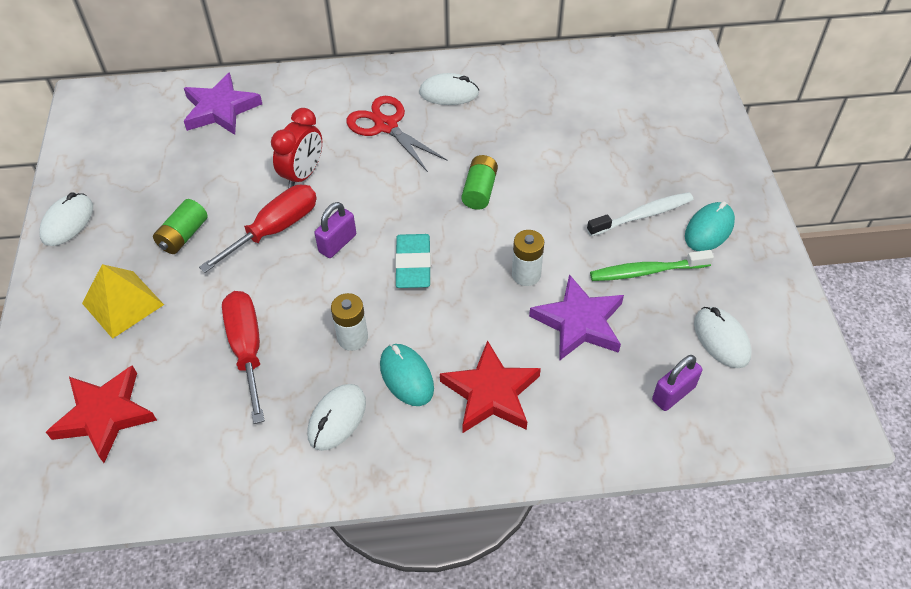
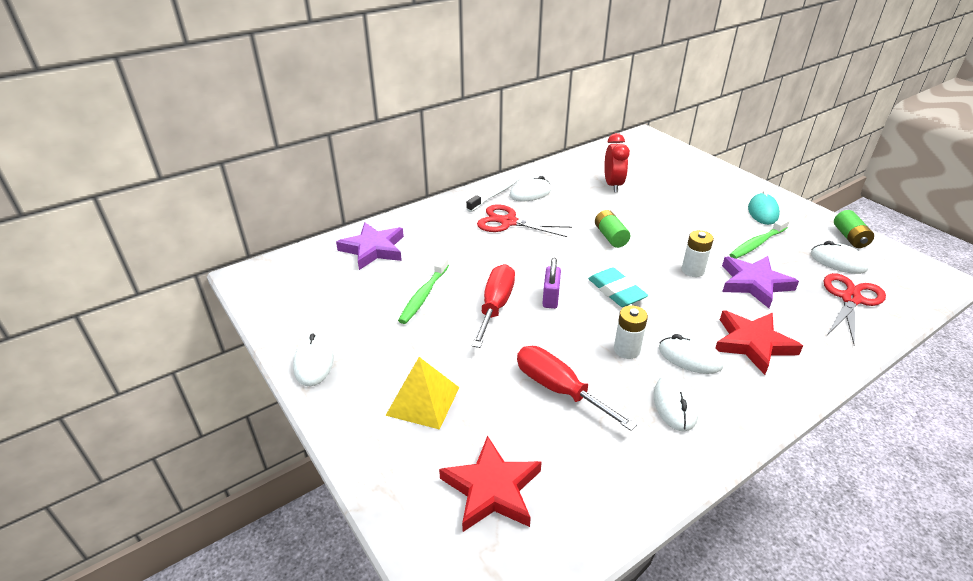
camera: 30 degrees left, 15 degrees down
(183, 235) = (427, 335): green battery -> green battery (849, 237)
(219, 187) = (423, 295): none -> green toothbrush
(303, 175) = (480, 267): red clock -> red clock (612, 185)
(406, 376) = (689, 357): turquoise mouse -> white mouse
(643, 215) = (720, 217): white toothbrush -> white toothbrush (495, 194)
(673, 393) = (850, 299): purple padlock -> red scissors

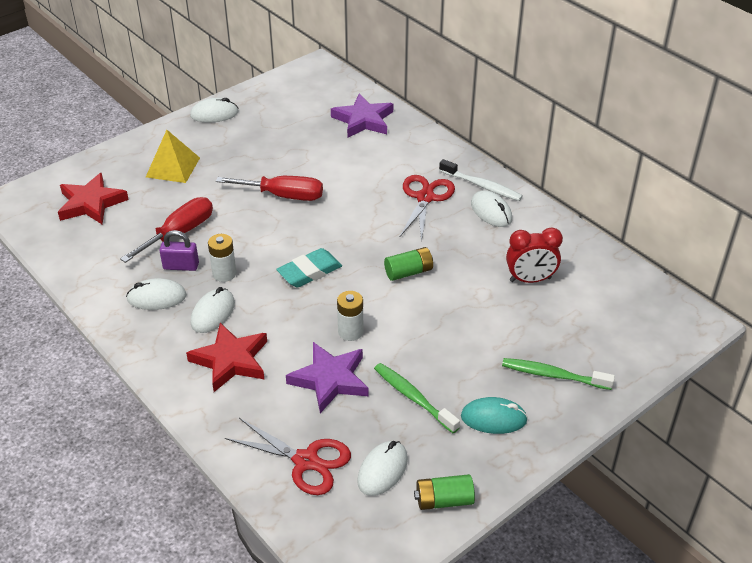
camera: 85 degrees right, 5 degrees up
(423, 295) = (296, 155): green toothbrush -> green toothbrush (553, 375)
(550, 298) = (296, 228): purple padlock -> purple padlock (181, 266)

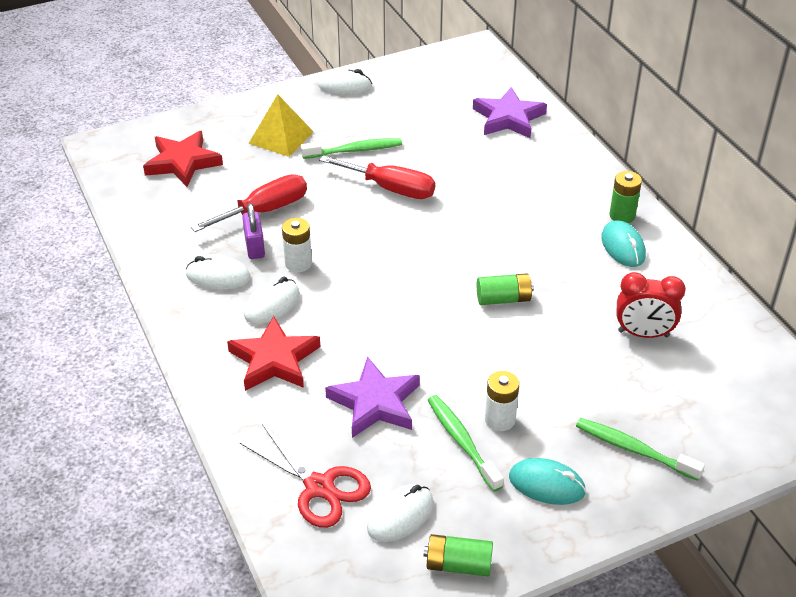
camera: 15 degrees right, 0 degrees up
(181, 266) = (254, 247): purple padlock -> purple padlock turned 60 degrees clockwise
(242, 168) = (355, 150): none -> green toothbrush
(309, 272) = (392, 278): turquoise eraser -> none
(350, 332) = (415, 354): white battery -> white battery (500, 419)
(425, 198) = (550, 218): red scissors -> none
(482, 186) = (622, 215): white toothbrush -> green battery
(491, 212) = (623, 247): white mouse -> turquoise mouse

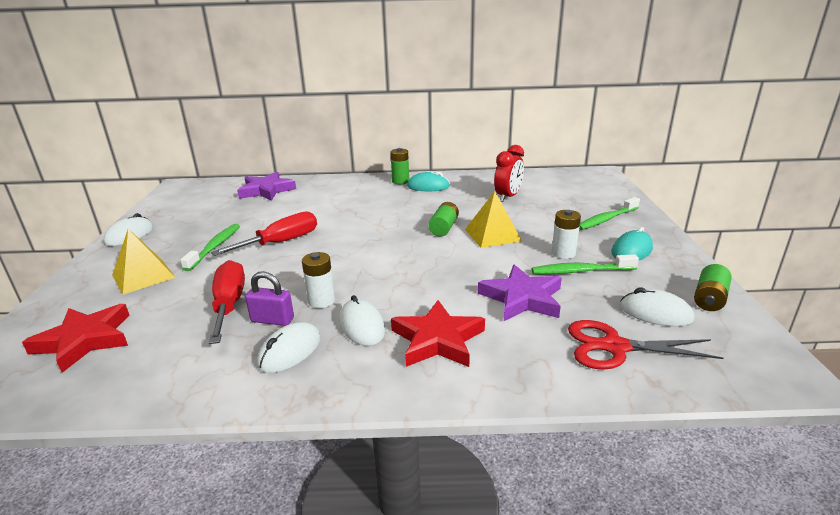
camera: 65 degrees left, 15 degrees down
(319, 487) = (615, 347): red scissors -> red scissors turned 150 degrees counterclockwise
(400, 515) = (655, 313): white mouse -> white mouse turned 45 degrees counterclockwise
(511, 346) = (492, 235): none -> yellow pyramid

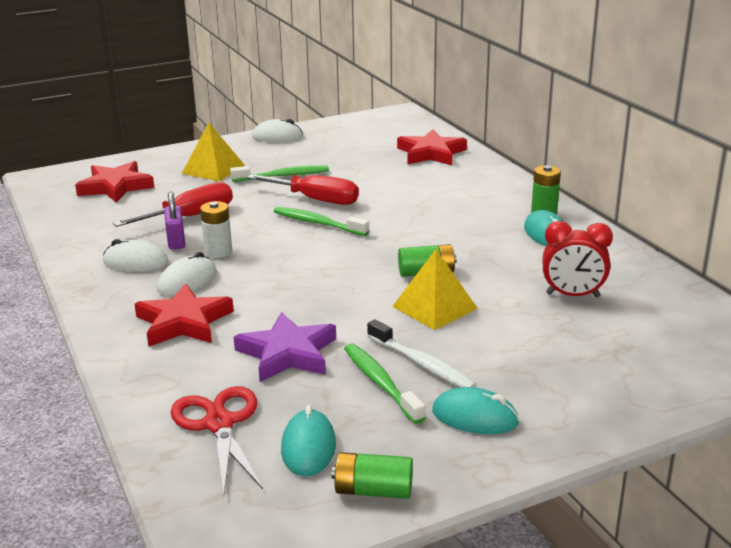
camera: 65 degrees right, 0 degrees up
(266, 190) = (431, 153): purple star -> red star
(563, 253) = (422, 364): white battery -> white toothbrush
(606, 219) = (570, 386): green toothbrush -> green toothbrush (317, 223)
(655, 313) = (308, 447): white mouse -> turquoise mouse

